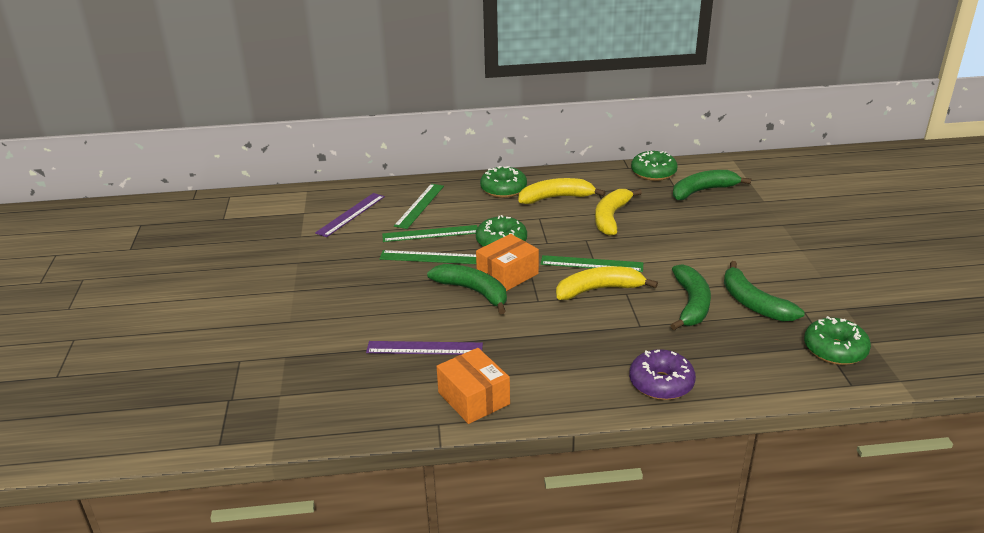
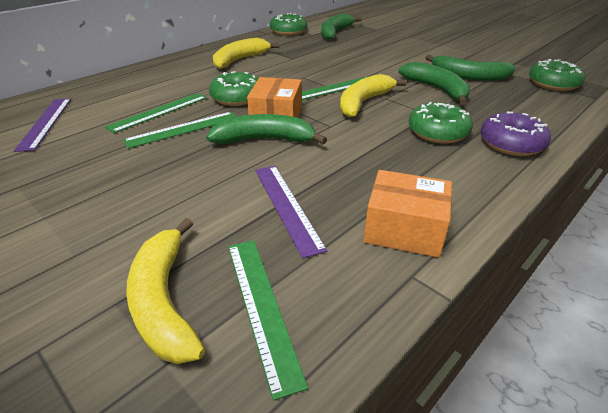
camera: 40 degrees left, 5 degrees up
(420, 205) = (120, 95): green ruler -> green ruler (262, 307)
(424, 348) = (286, 206): purple ruler -> purple ruler turned 75 degrees counterclockwise
(503, 189) = (188, 66): green donut -> green donut (437, 132)
(611, 217) = (299, 60): yellow banana -> yellow banana (164, 301)

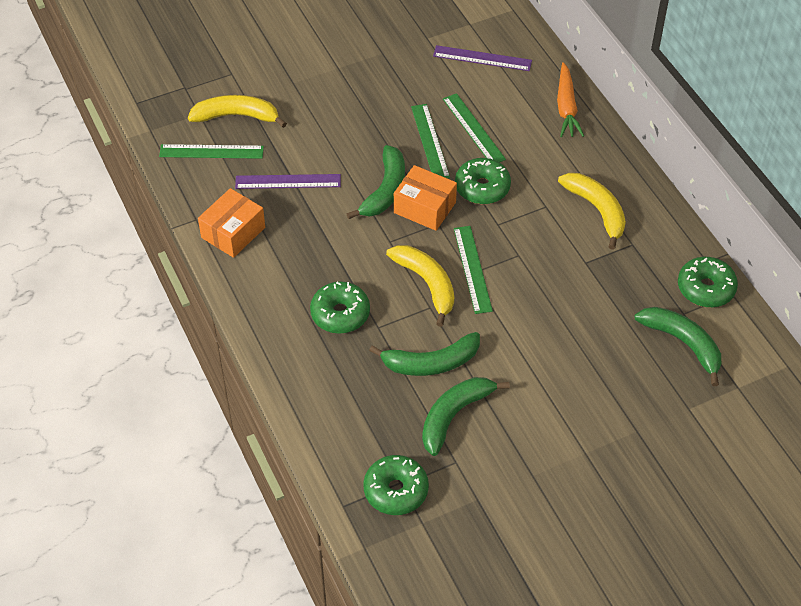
camera: 110 degrees right, 15 degrees up
(124, 80) = (566, 107): none -> orange carrot
(511, 144) = (295, 356): purple donut -> none

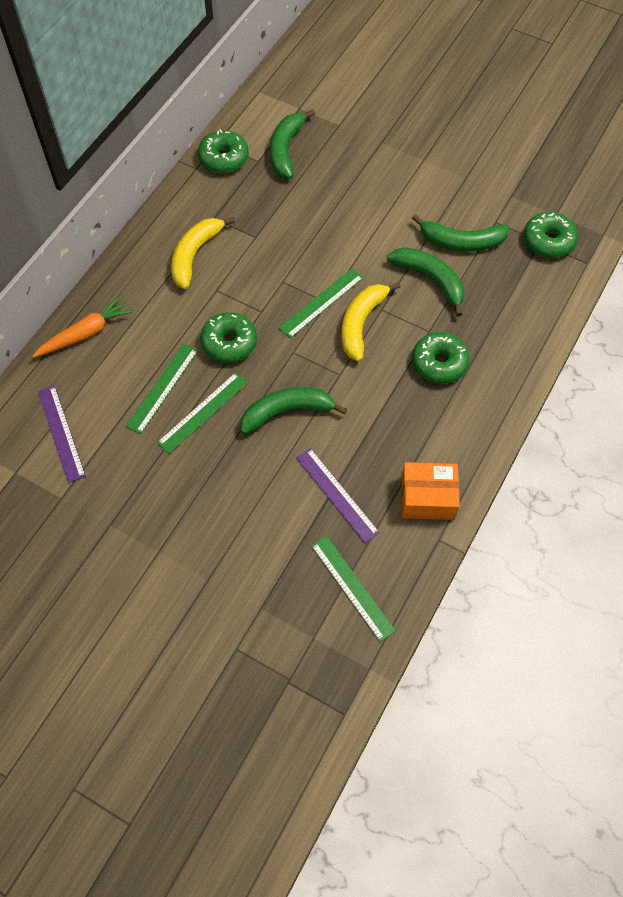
camera: 125 degrees left, 10 degrees up
(237, 116) = (290, 598): yellow banana -> none
(424, 207) = (283, 371): orange box -> none

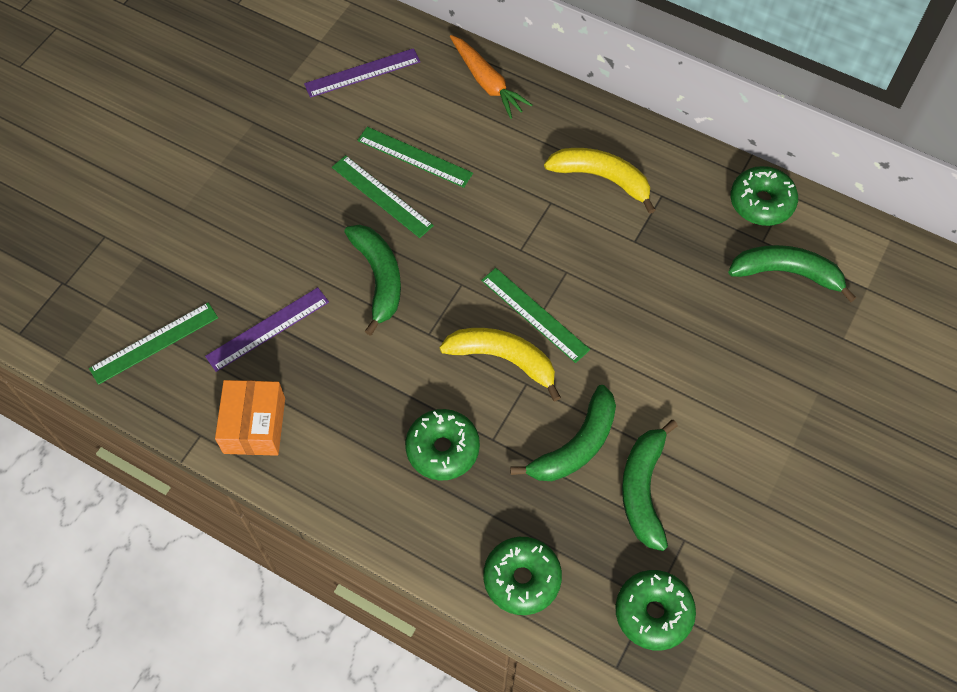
camera: 90 degrees right, 0 degrees up
(229, 343) = (474, 218): green donut -> green donut (522, 579)

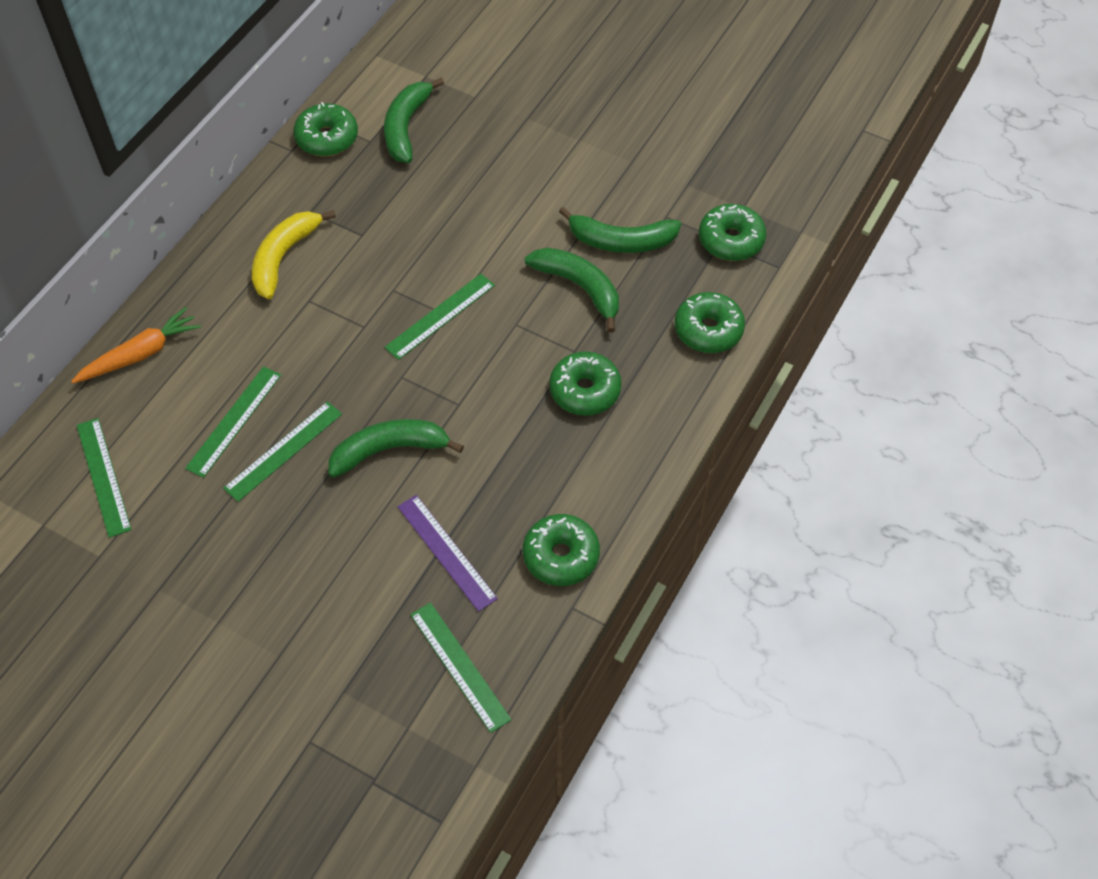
camera: 90 degrees left, 5 degrees down
(254, 425) = (561, 556): orange box -> green donut
(362, 73) = (103, 476): purple ruler -> green ruler
(503, 359) = (489, 341): yellow banana -> none

